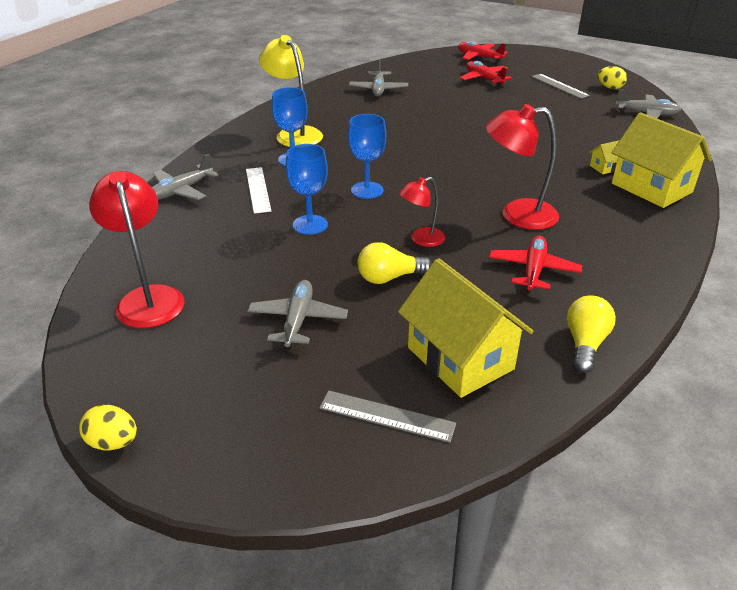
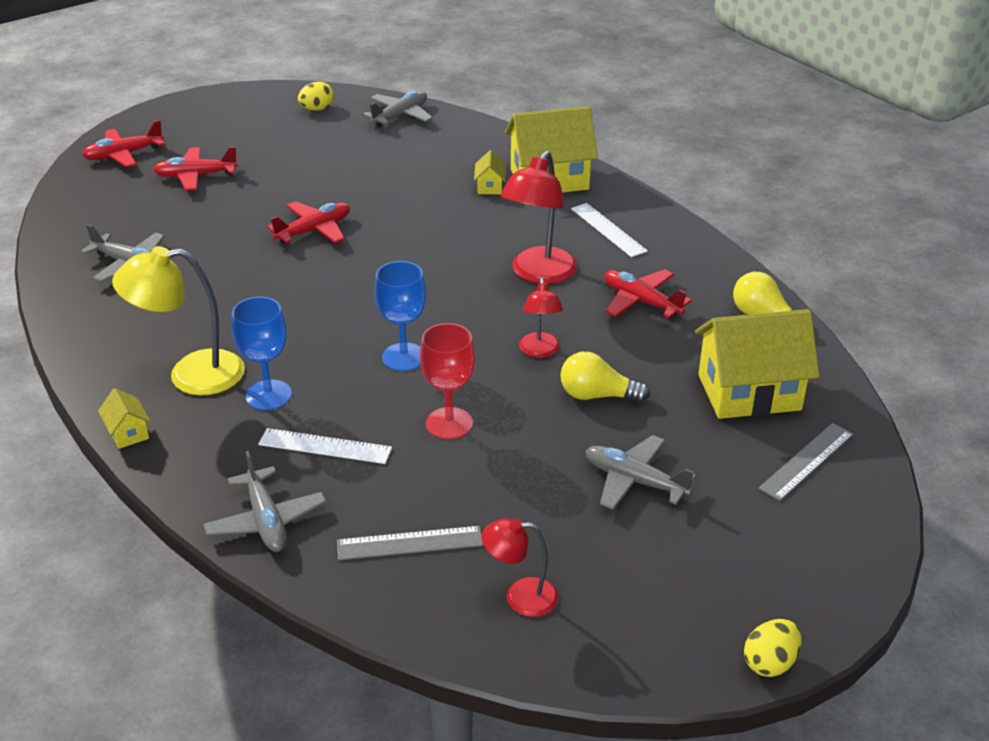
camera: 65 degrees left, 0 degrees up
(148, 298) = (520, 597): red lamp -> red lamp, size x0.58
(233, 133) = (128, 433): none -> yellow house
(310, 225) = (449, 423): blue goblet -> red goblet
(389, 278) = (597, 395): yellow light bulb -> yellow light bulb turned 90 degrees clockwise
(471, 125) = (314, 230): none -> red plane
(559, 86) = (276, 136): grey ruler -> grey ruler (410, 543)
(617, 230) = (608, 230): none -> white ruler

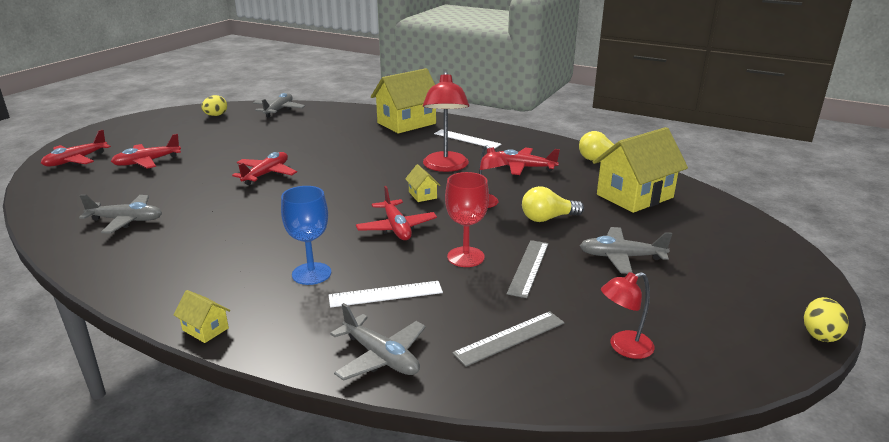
camera: 25 degrees left, 10 degrees down
(191, 375) = (234, 276): yellow lamp -> none
(404, 357) = (396, 228): blue goblet -> red plane
(490, 187) = (371, 132): yellow house -> yellow house (422, 195)
(806, 461) = (706, 221): grey ruler -> grey ruler (528, 267)

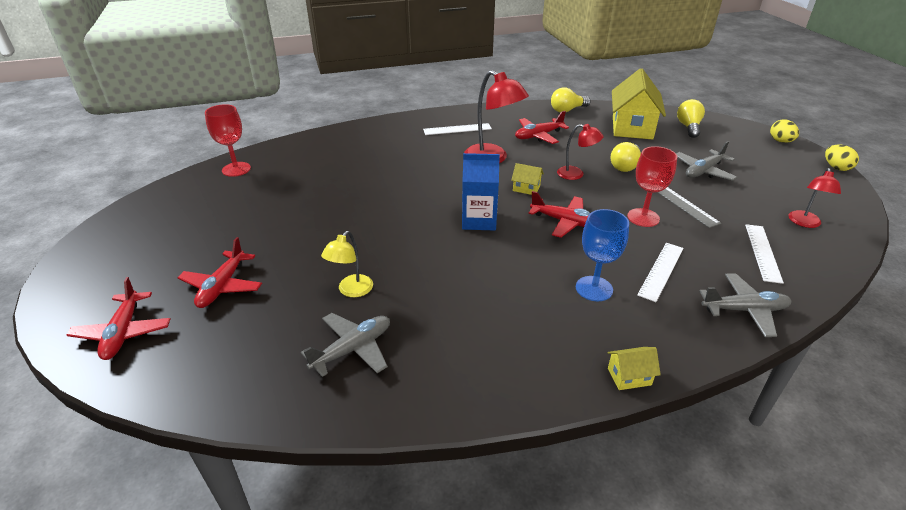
camera: 45 degrees left, 10 degrees up
(189, 195) = (351, 291): none -> yellow lamp
(216, 115) = (177, 203): yellow egg -> yellow egg (780, 141)
(266, 174) = (374, 234): red plane -> none
(279, 110) = (236, 169): grey plane -> red goblet
(341, 197) = (479, 220): none -> blue carton
(406, 123) = (384, 134): yellow house -> none
(510, 338) = (762, 252): grey ruler -> white ruler
(705, 220) = (688, 127): none -> yellow light bulb

